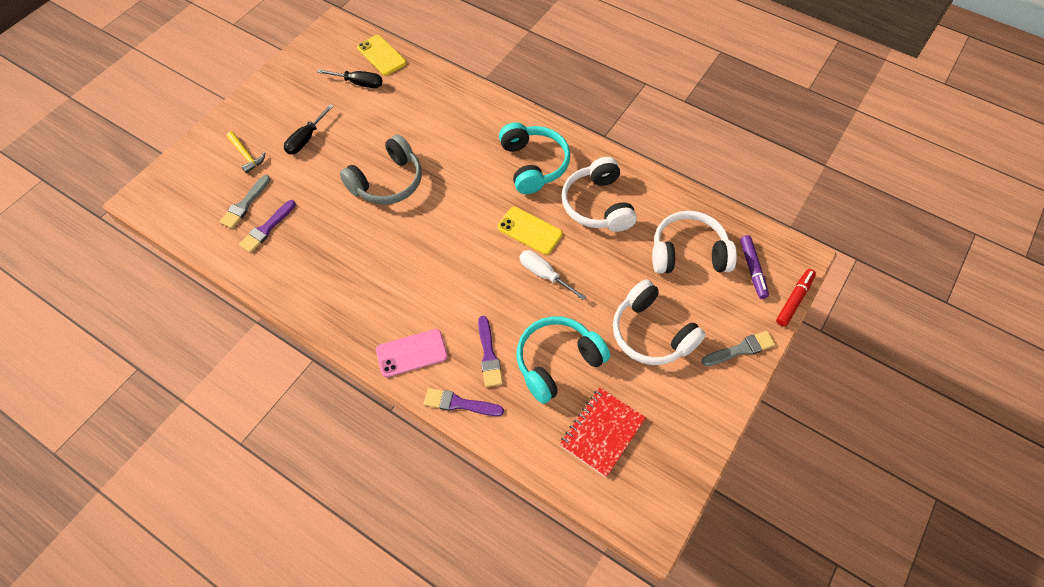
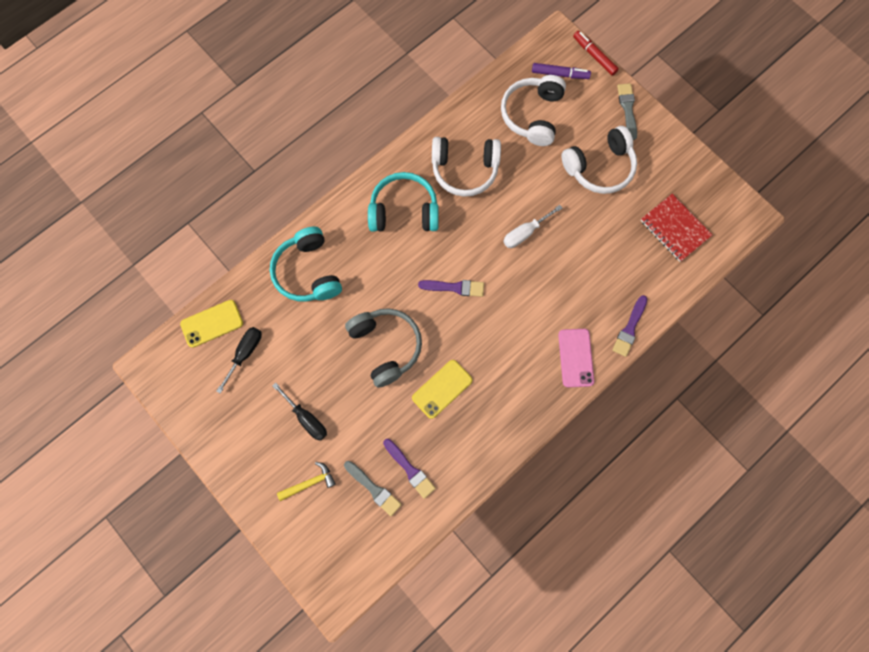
camera: 75 degrees left, 15 degrees up
(489, 355) = (591, 296): purple brush -> purple brush (455, 287)
(529, 231) = (477, 233): yellow phone -> yellow phone (442, 389)
(557, 362) = (609, 244): turquoise headphones -> turquoise headphones (308, 272)

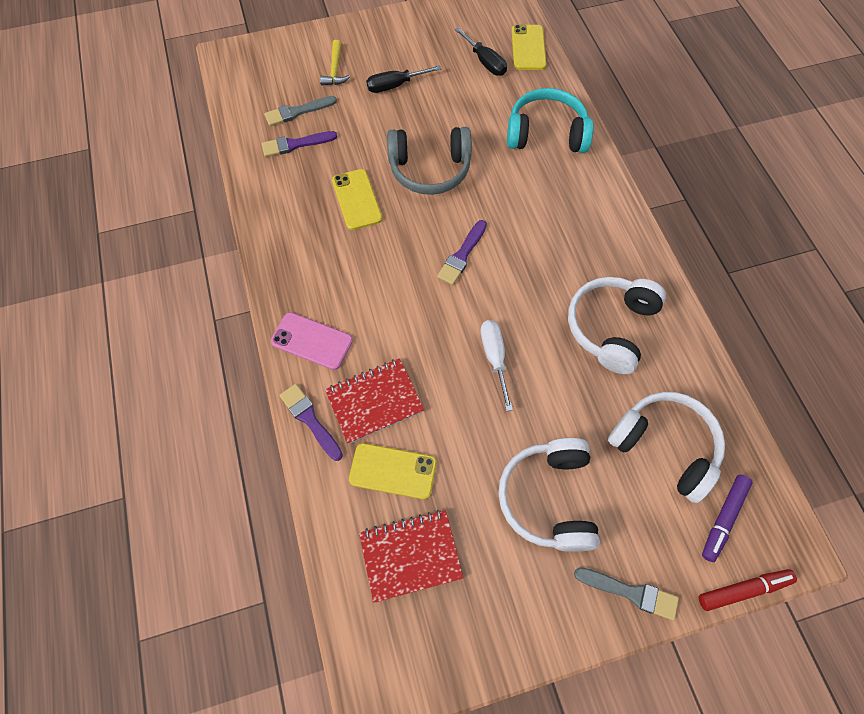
camera: 115 degrees right, 10 degrees down
(404, 211) = (581, 243): turquoise headphones -> none
(595, 294) = (374, 401): none -> red notebook
(633, 261) = (393, 471): none -> yellow phone

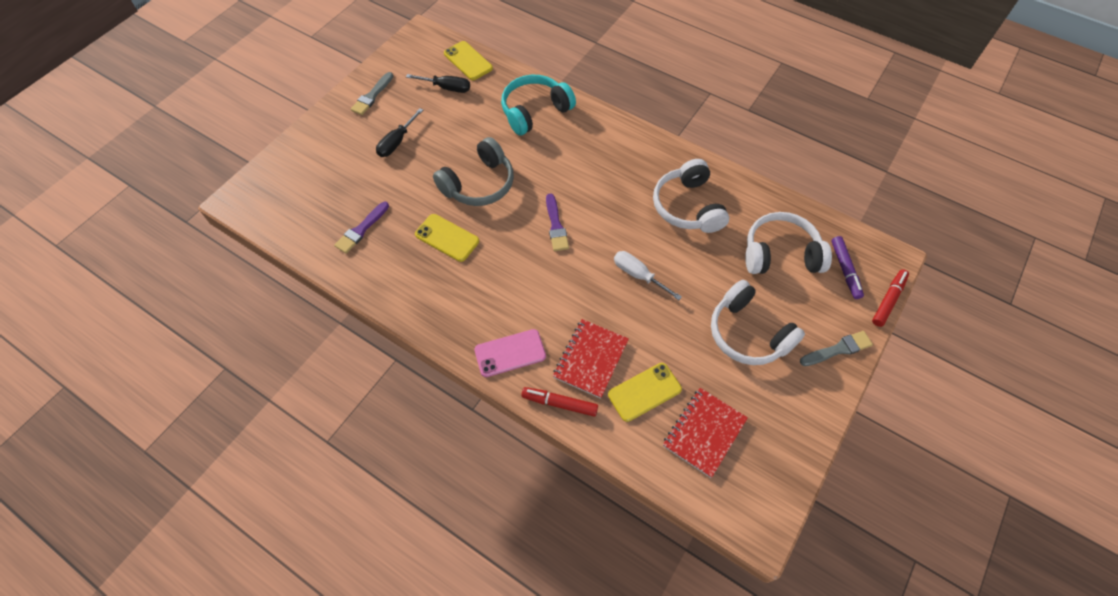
camera: 40 degrees left, 5 degrees down
(297, 112) = (339, 206): grey brush -> grey brush (372, 96)
(310, 420) = (560, 404): purple brush -> red marker
(335, 70) = (338, 158): yellow hammer -> none

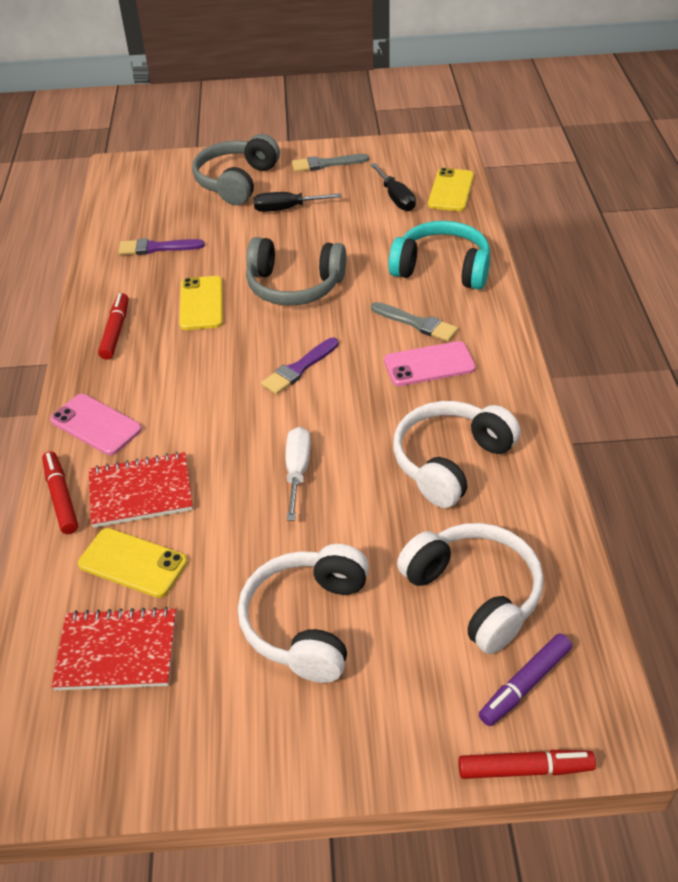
camera: 55 degrees right, 15 degrees down
(336, 149) = (236, 182): none -> grey headphones
(428, 297) = (115, 332): none -> red marker
(608, 168) = (429, 364): none -> pink phone
(838, 349) = (373, 743): grey brush -> grey brush (417, 323)

